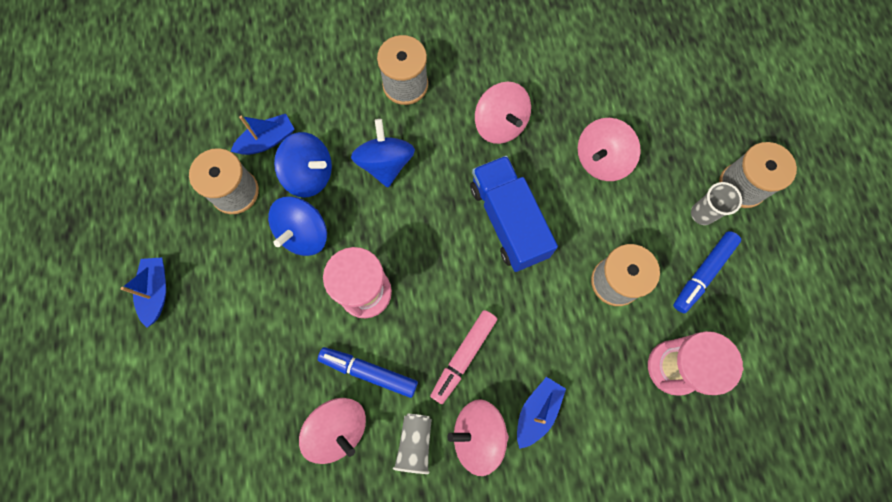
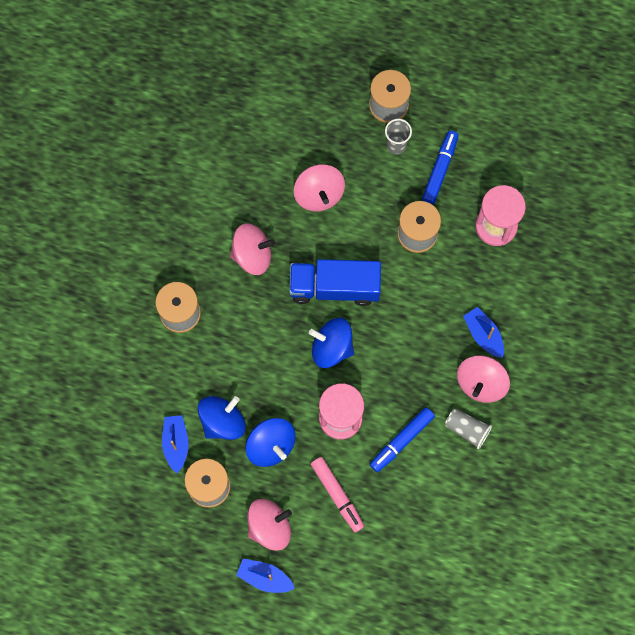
camera: 65 degrees left, 0 degrees up
(338, 429) = (432, 479): pink spinning top -> pink spinning top (269, 527)
(385, 163) = (242, 358): blue spinning top -> blue spinning top (331, 347)
(463, 356) = (421, 368): pink marker -> pink marker (337, 495)
(702, 273) = (440, 169): blue marker -> blue marker turned 135 degrees counterclockwise

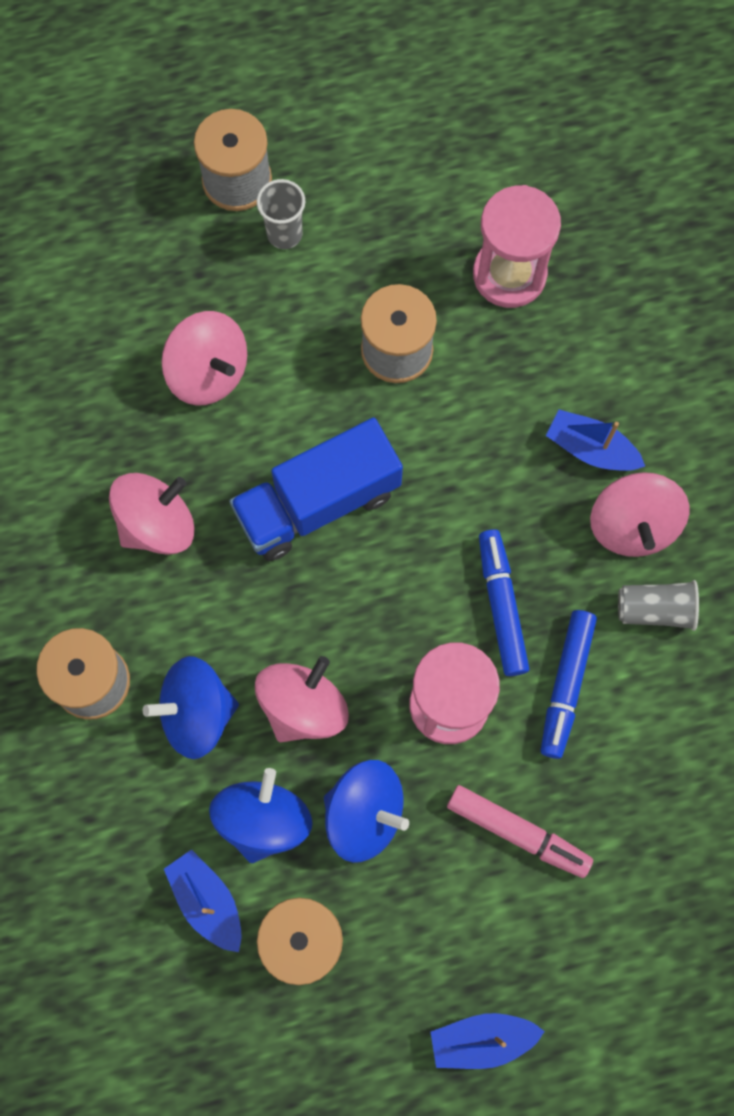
camera: 30 degrees left, 0 degrees up
(269, 527) = (440, 949): pink spinning top -> pink spinning top (303, 706)
(331, 347) = (369, 600): blue spinning top -> blue spinning top (196, 713)
(440, 169) = (373, 235): blue marker -> blue marker (501, 605)

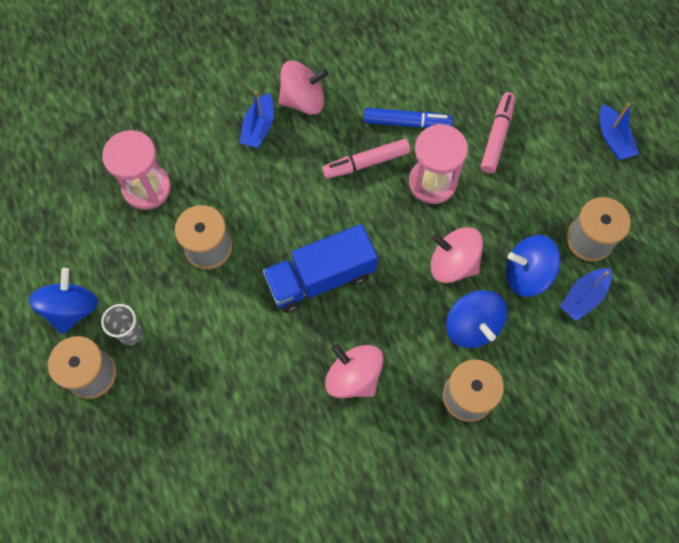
camera: 100 degrees left, 5 degrees down
(208, 372) = (240, 364): pink spinning top -> none
(317, 503) = (320, 278): blue truck -> blue truck turned 105 degrees clockwise
(364, 814) = (508, 218): blue spinning top -> blue spinning top (72, 308)
(501, 605) = (366, 162): blue marker -> pink marker
(655, 609) = (352, 83): grey cup -> none

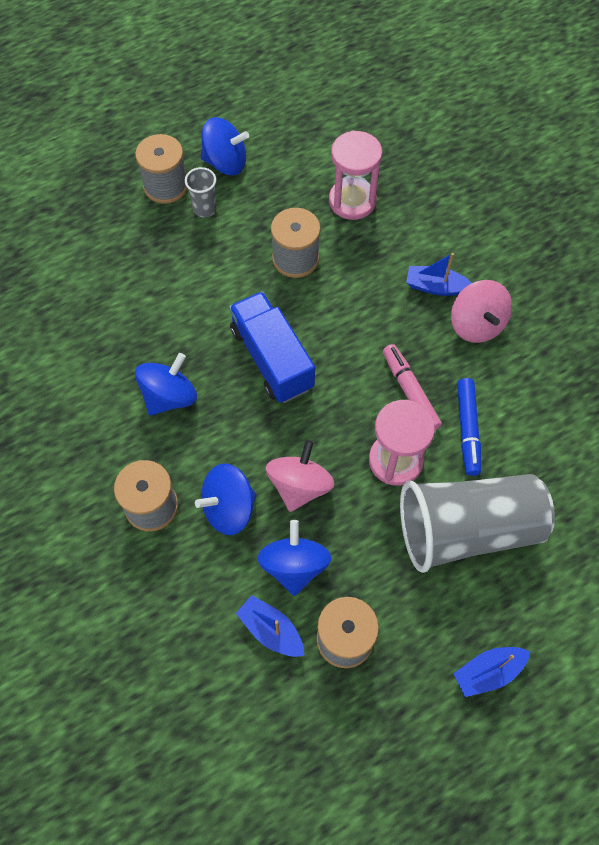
camera: 85 degrees right, 5 degrees down
(353, 376) = (169, 396): pink spinning top -> blue spinning top
(497, 136) = (467, 529): pink marker -> grey cup

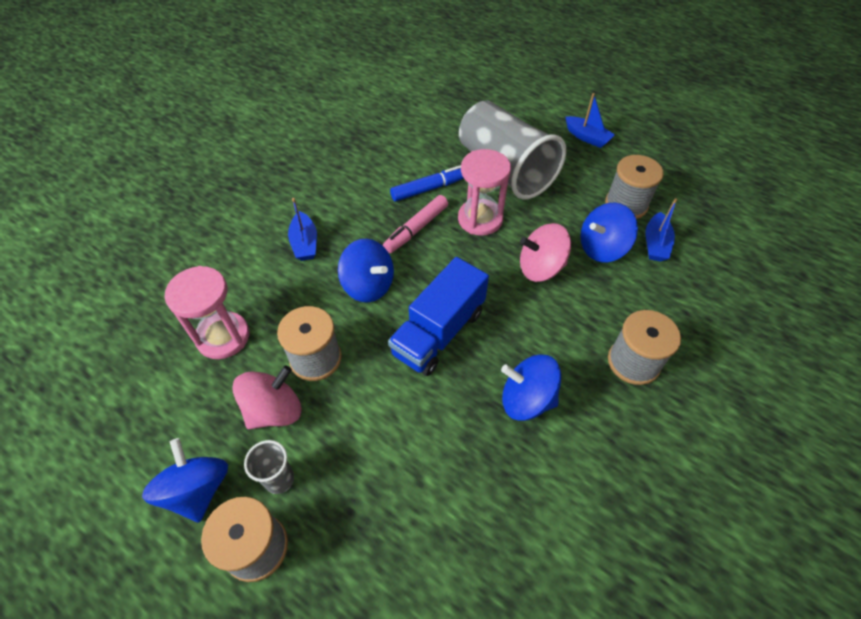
camera: 115 degrees left, 10 degrees down
(229, 508) = (592, 306): blue spinning top -> blue spinning top (368, 285)
(476, 324) = (332, 208): pink spinning top -> pink spinning top (274, 410)

